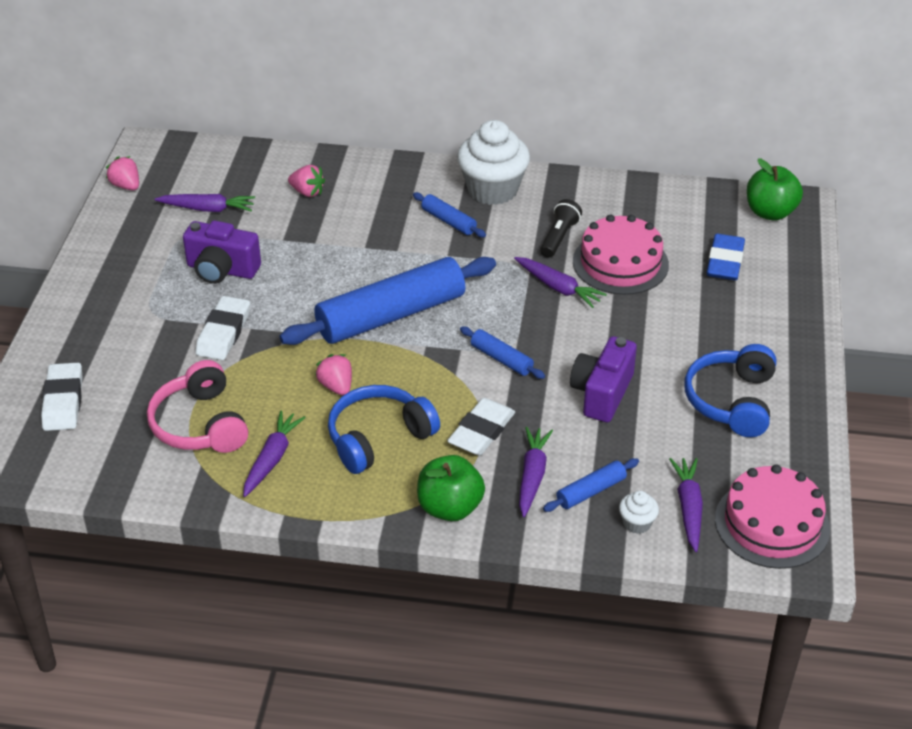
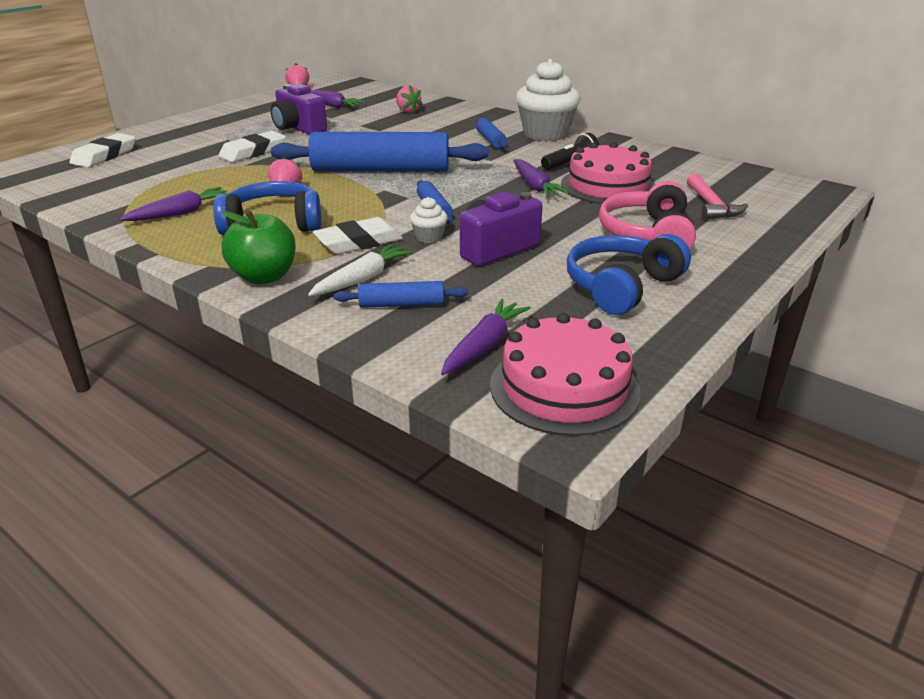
camera: 30 degrees right, 10 degrees down
(200, 424) = (164, 185): pink headphones -> pink headphones (647, 235)
(532, 475) = (363, 279): purple carrot -> white carrot
(637, 523) = (416, 339): white cupcake -> white cupcake (429, 237)
(725, 262) = (711, 206): blue eraser -> pink hammer
(770, 212) = (788, 190): green apple -> none

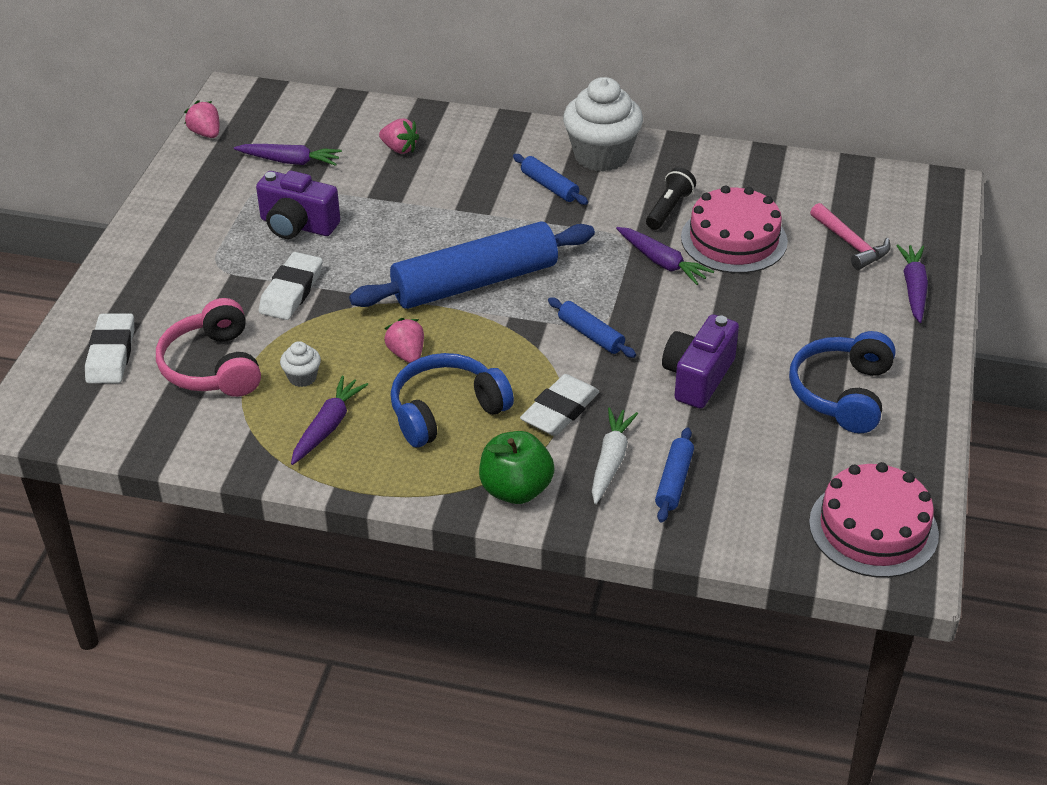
camera: 25 degrees left, 10 degrees up
(401, 304) = (674, 481): blue rolling pin -> blue rolling pin turned 45 degrees counterclockwise
(429, 237) = (621, 380): white cupcake -> white cupcake (302, 377)
(484, 345) = (781, 505): purple carrot -> purple carrot (913, 288)
(647, 235) = (820, 310): pink headphones -> pink headphones (213, 366)

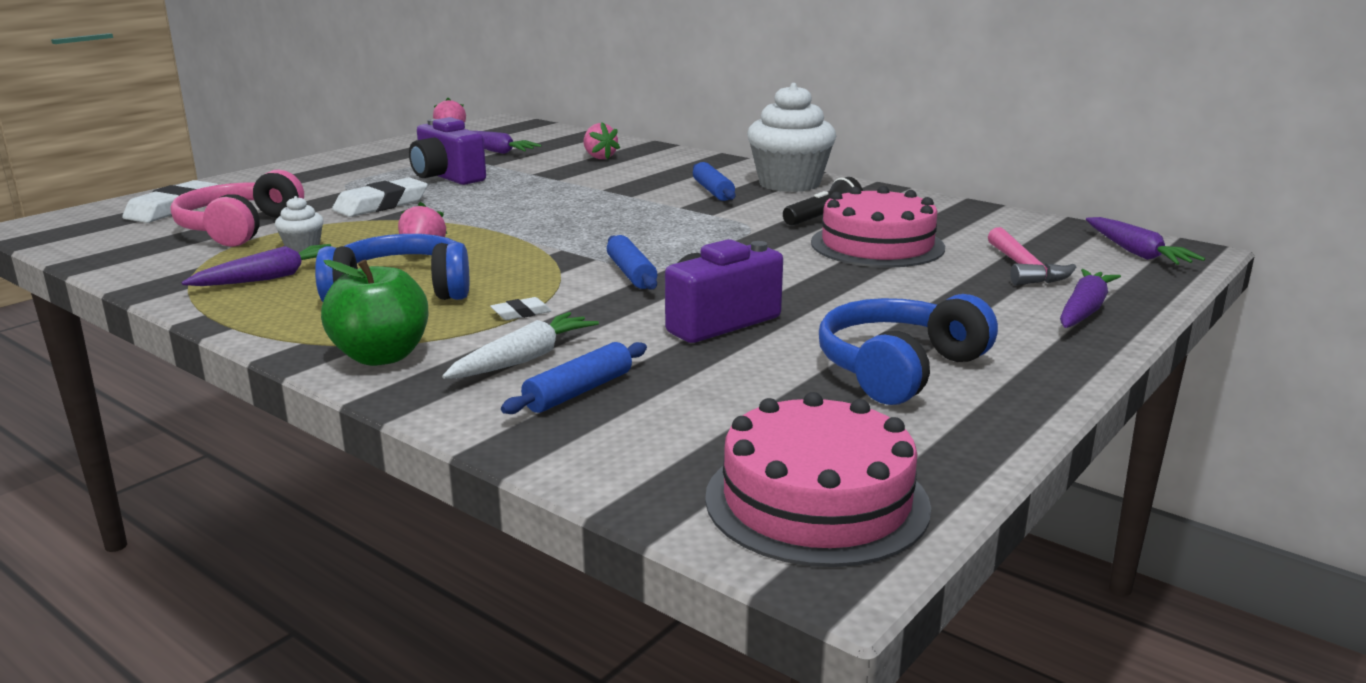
camera: 25 degrees right, 20 degrees down
(475, 282) = (558, 226): blue rolling pin -> none
(560, 410) = (521, 313): white eraser -> white eraser, size x0.47
(662, 262) = (775, 245): purple carrot -> purple carrot (1136, 253)

